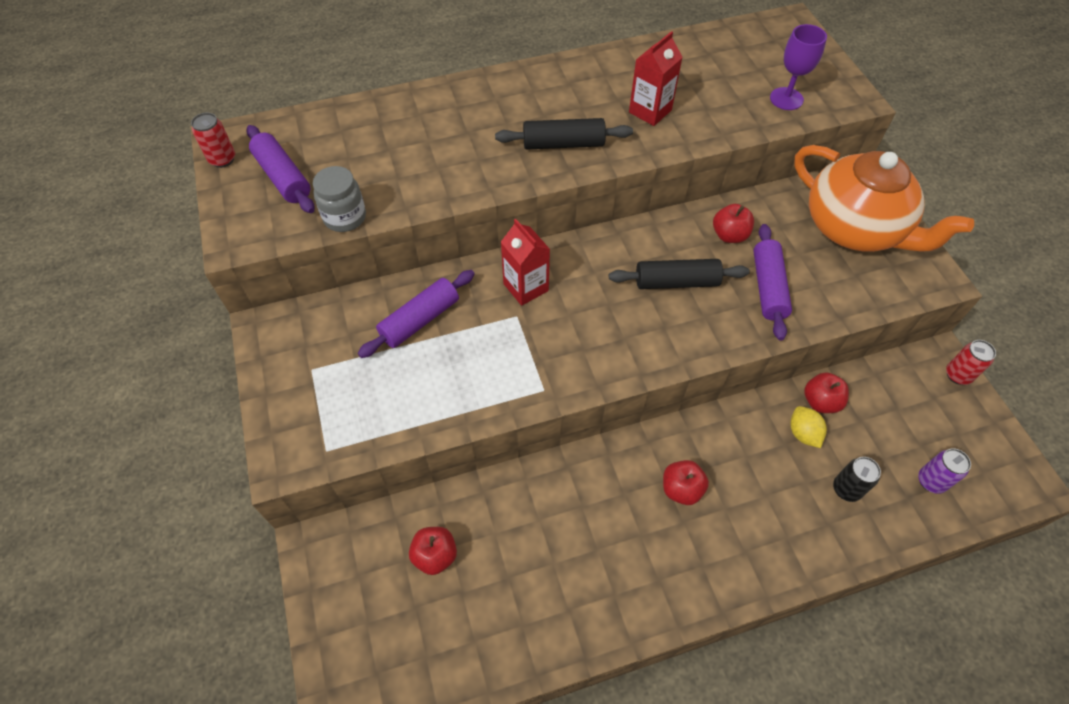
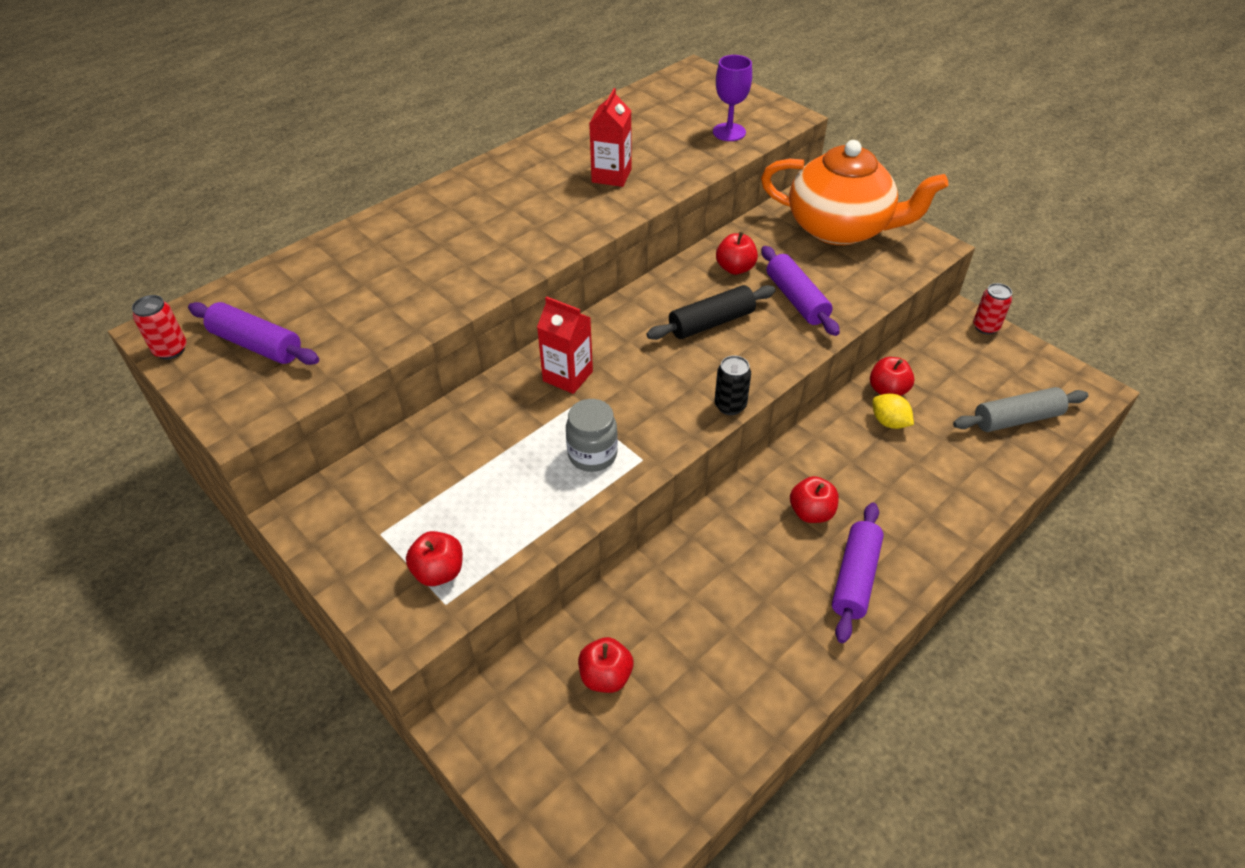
camera: 25 degrees left, 10 degrees down
(335, 421) = (439, 572): none -> red apple
(345, 217) = (353, 359): grey jar -> grey jar (592, 455)
(420, 320) = (474, 444): purple rolling pin -> purple rolling pin (855, 578)
(563, 144) = (545, 226): black rolling pin -> none
(846, 489) = (953, 453): black can -> black can (730, 405)
(931, 481) = (1016, 419): purple can -> grey rolling pin

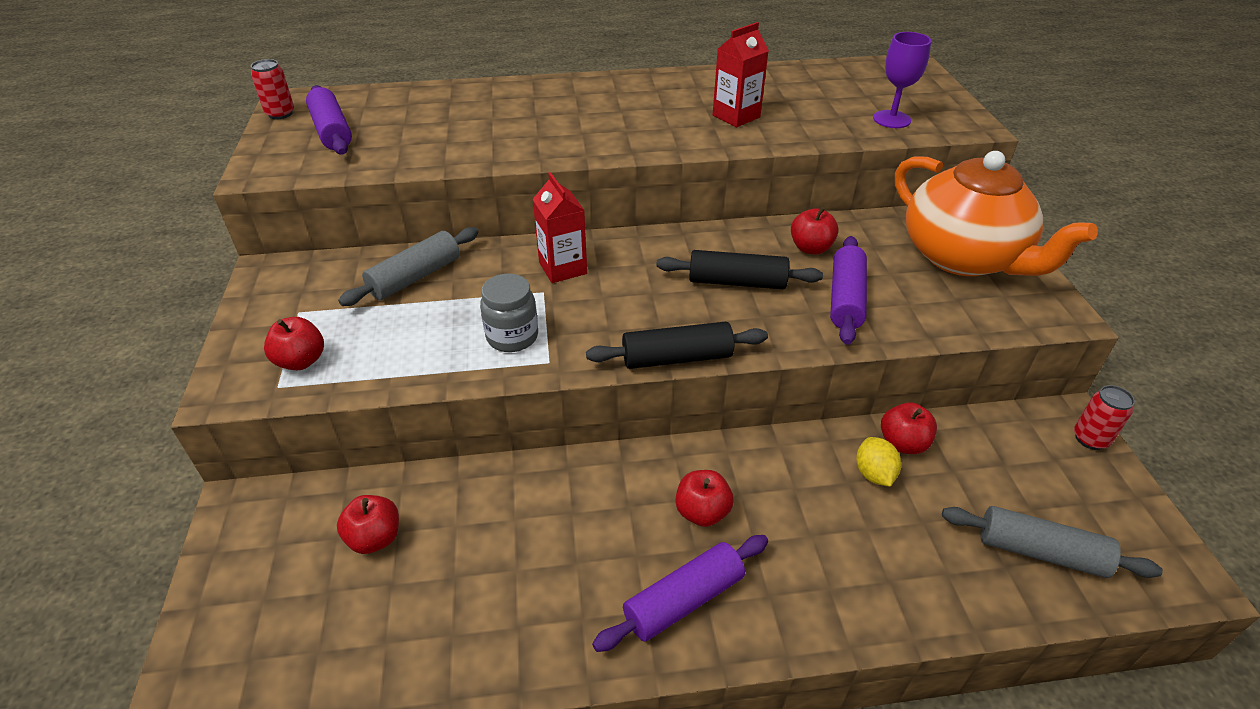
camera: 35 degrees right, 5 degrees down
(450, 447) = (415, 277): none -> grey rolling pin
(730, 405) = (677, 358): black can -> black rolling pin

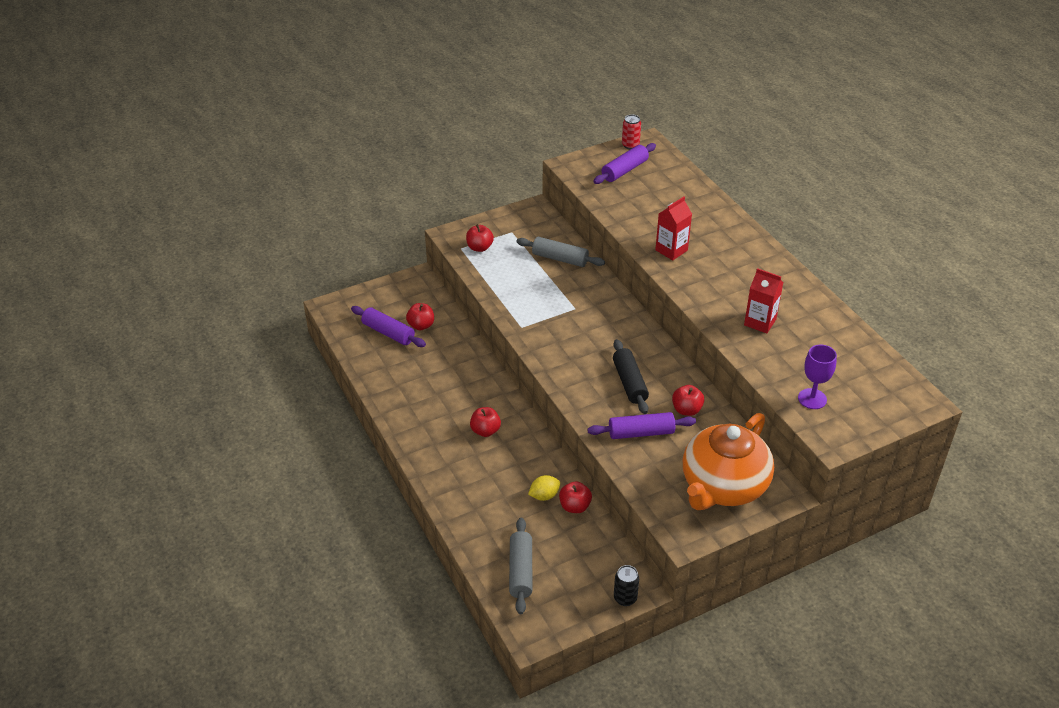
camera: 70 degrees right, 0 degrees up
(512, 337) = (533, 309): grey jar -> none
(563, 268) = (600, 309): red carton -> red carton (671, 250)
(677, 358) = (549, 372): black rolling pin -> none
(683, 600) = (432, 435): purple rolling pin -> purple rolling pin (388, 333)
(1090, 439) = (625, 598): red can -> black can

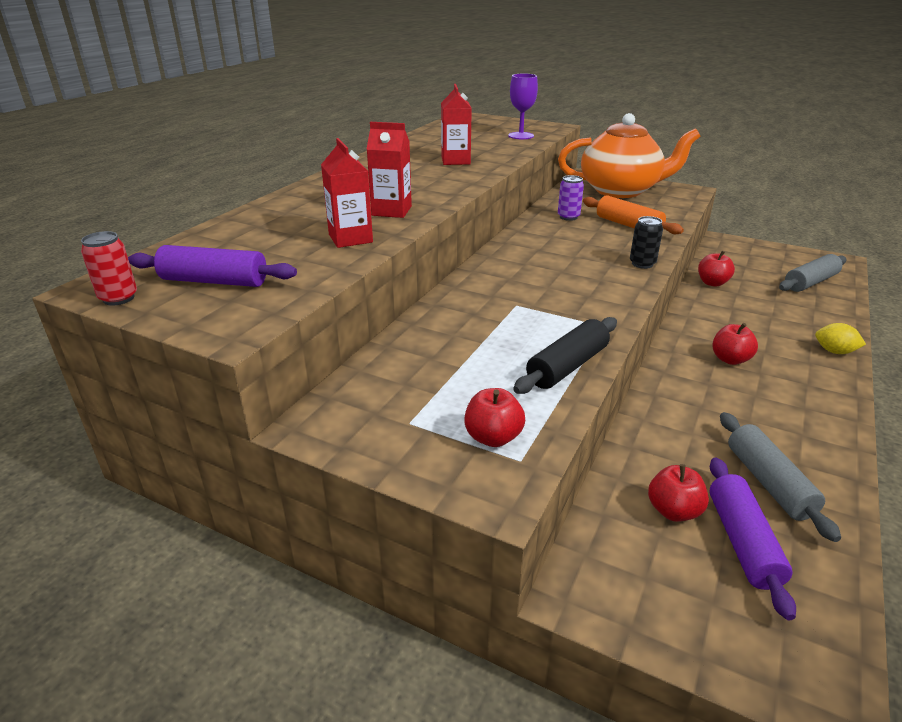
camera: 125 degrees left, 10 degrees down
(544, 496) = (731, 299): yellow lemon -> yellow lemon (834, 351)
(560, 258) = (429, 350): grey rolling pin -> grey rolling pin (768, 483)
(625, 598) = (740, 242): black can -> black can (642, 264)
(629, 383) = (579, 245): black rolling pin -> black rolling pin (567, 366)
(640, 221) = (350, 238): none -> red carton
(641, 433) = (628, 225): purple rolling pin -> orange rolling pin
(686, 410) = (568, 217): red apple -> purple can

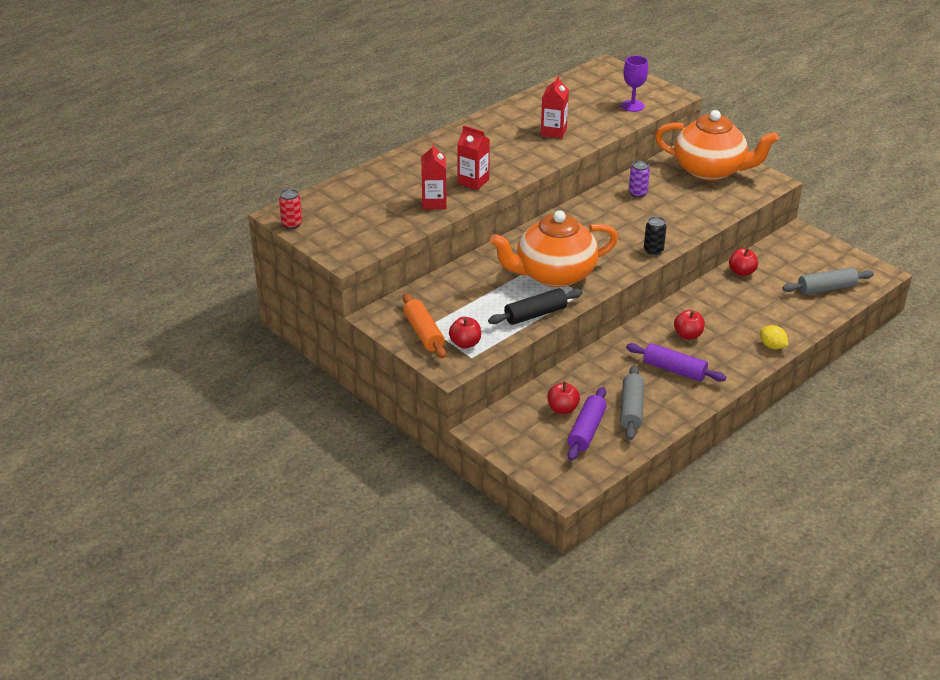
camera: 20 degrees right, 5 degrees up
(214, 281) = (344, 222): purple rolling pin -> purple rolling pin (674, 370)
(548, 310) = (554, 274): none -> orange teapot
(628, 225) = (679, 211): orange rolling pin -> orange rolling pin (424, 333)

